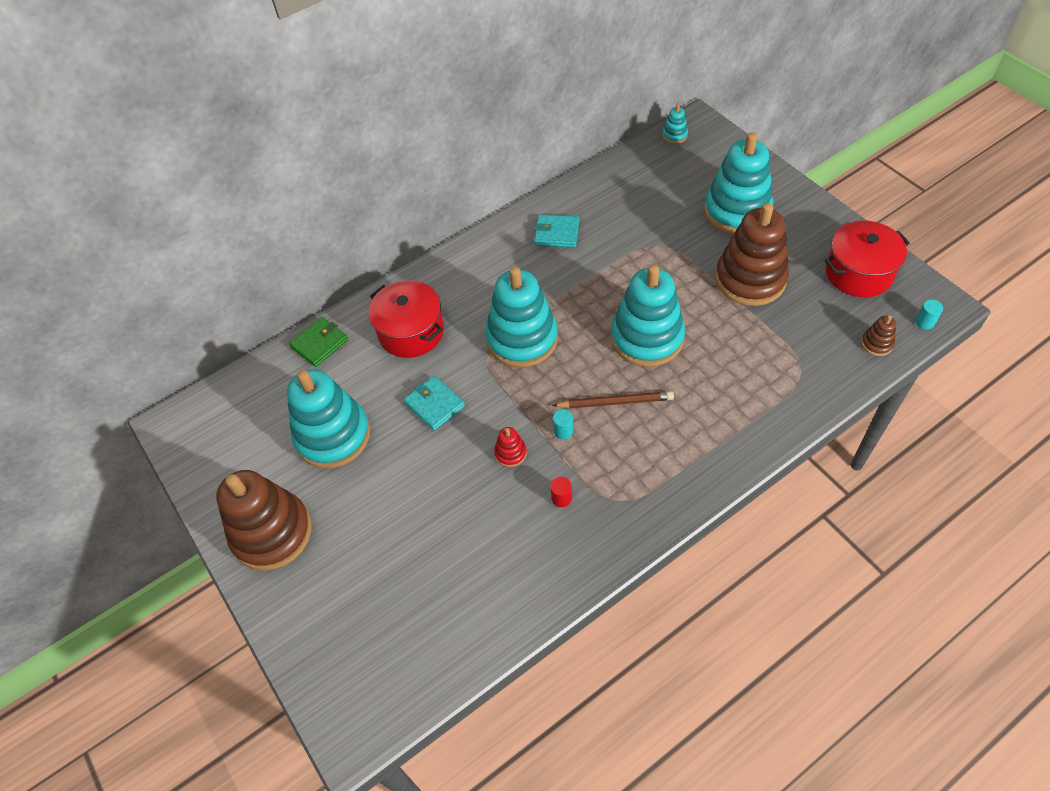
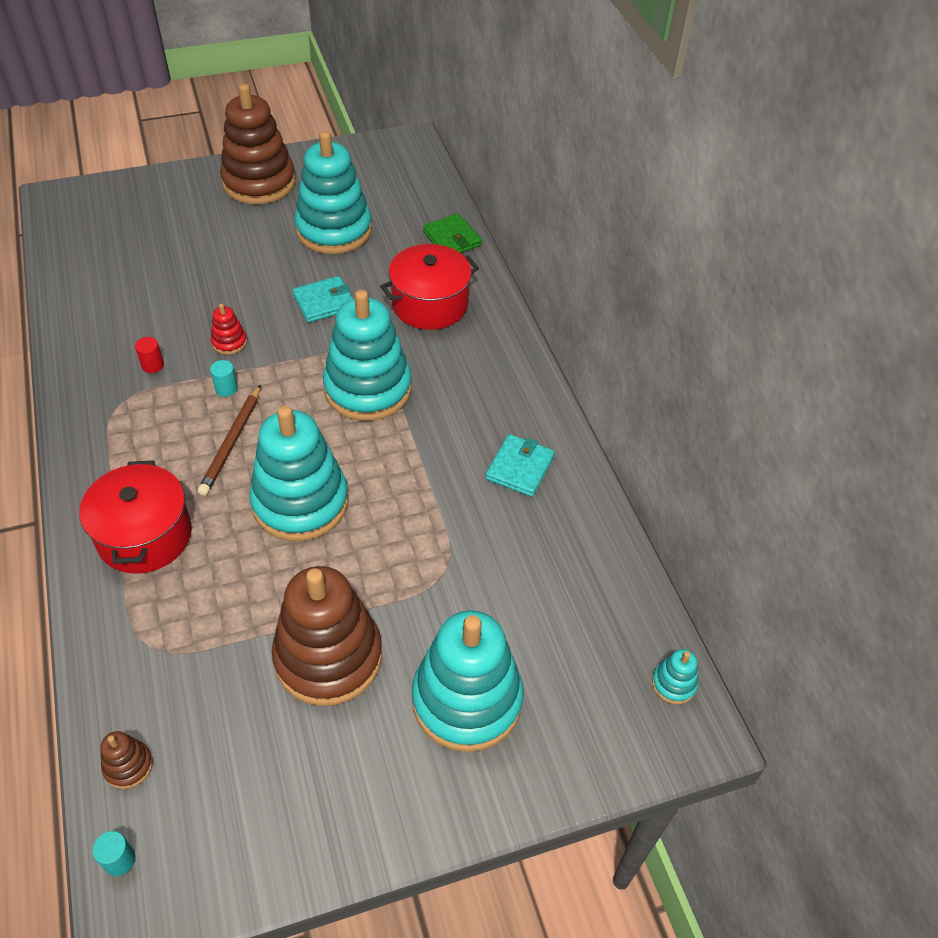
camera: 100 degrees right, 5 degrees down
(858, 273) = (260, 815): red pot -> red pot (145, 535)

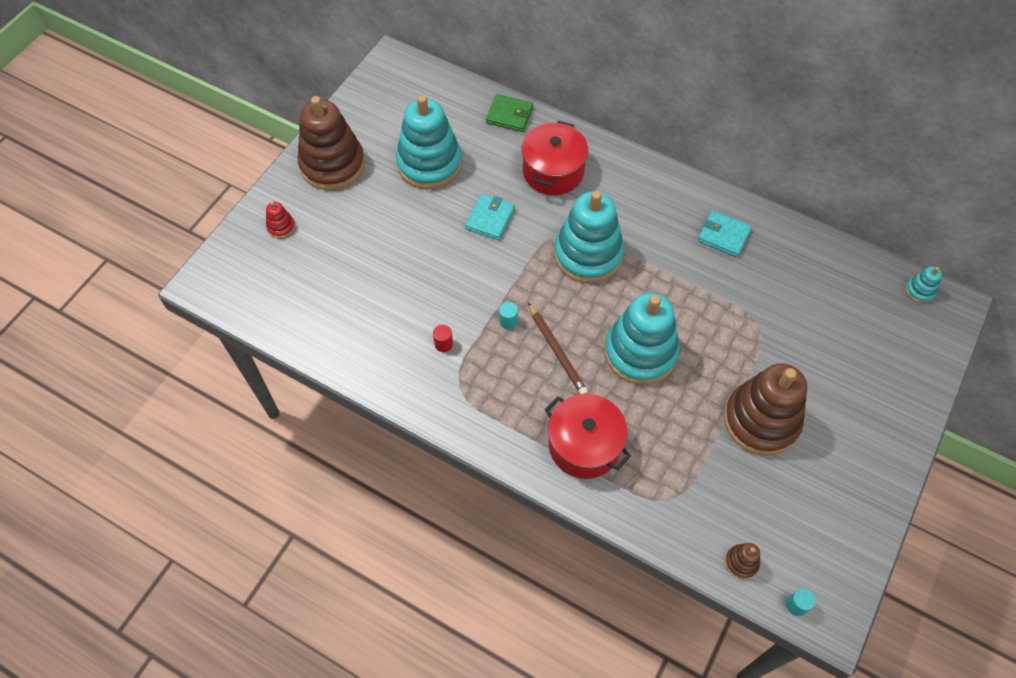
camera: 40 degrees left, 10 degrees up
(229, 342) = (469, 291): red stacking toy -> red stacking toy (281, 227)
(467, 700) = (846, 382): turquoise stacking toy -> none
(519, 468) = (723, 235): turquoise wallet -> turquoise wallet turned 45 degrees counterclockwise

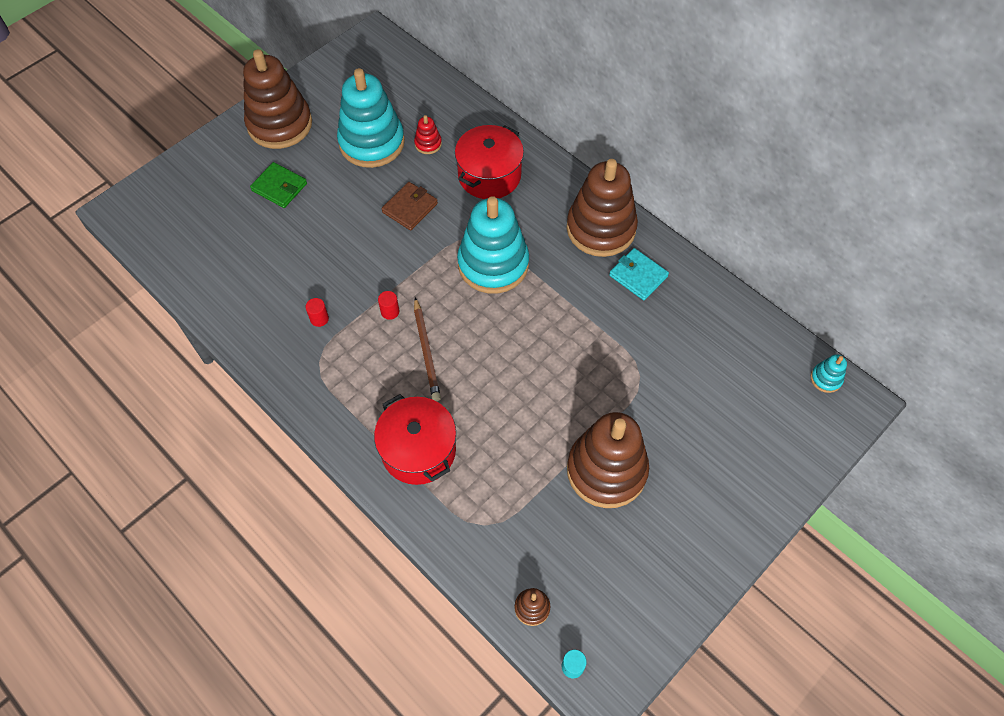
camera: 15 degrees right, 0 degrees up
(281, 227) = (210, 172): red stacking toy -> red stacking toy (428, 144)
(490, 218) = (410, 208): turquoise wallet -> brown wallet
(508, 321) = (390, 311): turquoise cylinder -> red cylinder
(509, 115) = (467, 112): green wallet -> green wallet (279, 187)
(640, 352) = (509, 373): turquoise stacking toy -> none
(674, 199) = (601, 228): none -> brown stacking toy

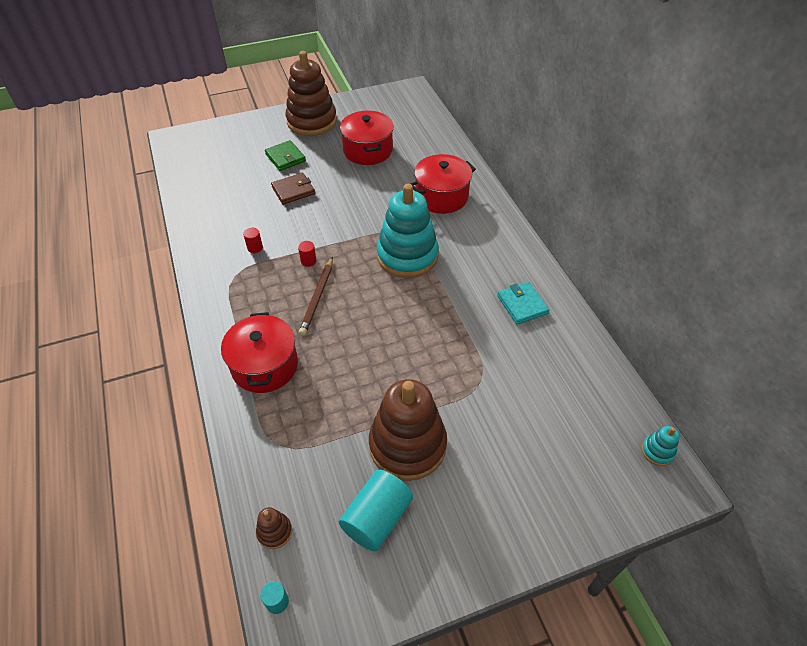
camera: 25 degrees right, 10 degrees down
(372, 142) = (368, 150): turquoise stacking toy -> red pot
(410, 208) = (368, 199): brown wallet -> brown wallet (293, 190)
(428, 144) = (408, 163): red stacking toy -> none
(601, 228) = (510, 260): brown stacking toy -> none
(617, 552) = (377, 518): none -> turquoise cylinder

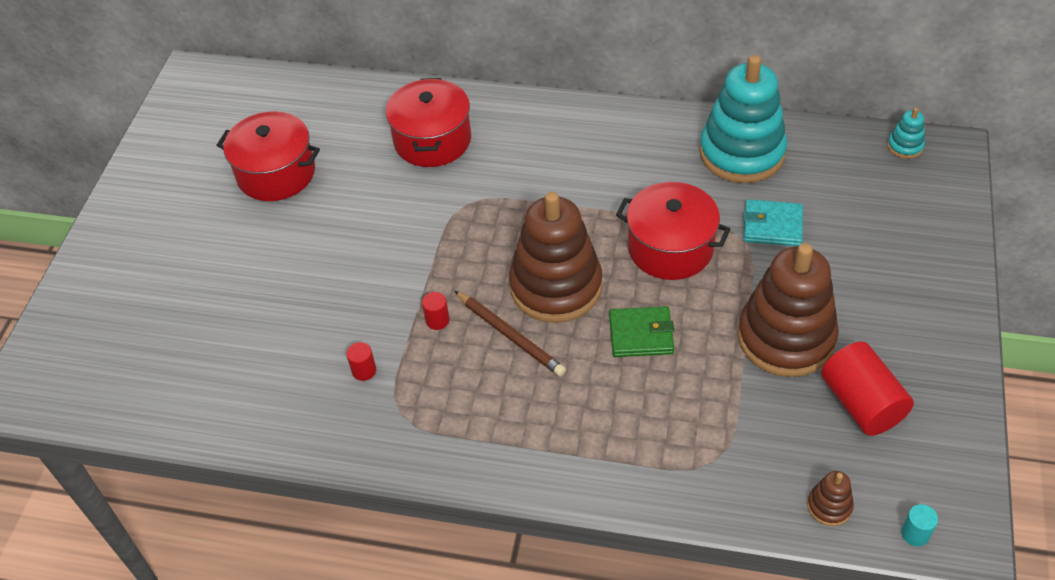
camera: 55 degrees left, 0 degrees up
(265, 366) = (585, 433): red pot -> red pot (670, 248)
(285, 157) = (204, 268): green wallet -> green wallet (641, 334)
(293, 190) = (284, 285): brown wallet -> none
(312, 121) = (151, 208): brown stacking toy -> brown stacking toy (556, 286)
(377, 518) = (861, 403): turquoise cylinder -> red cylinder
(407, 256) = (508, 218): turquoise stacking toy -> turquoise stacking toy (741, 153)
(522, 305) = (660, 152): turquoise wallet -> turquoise wallet (772, 226)

